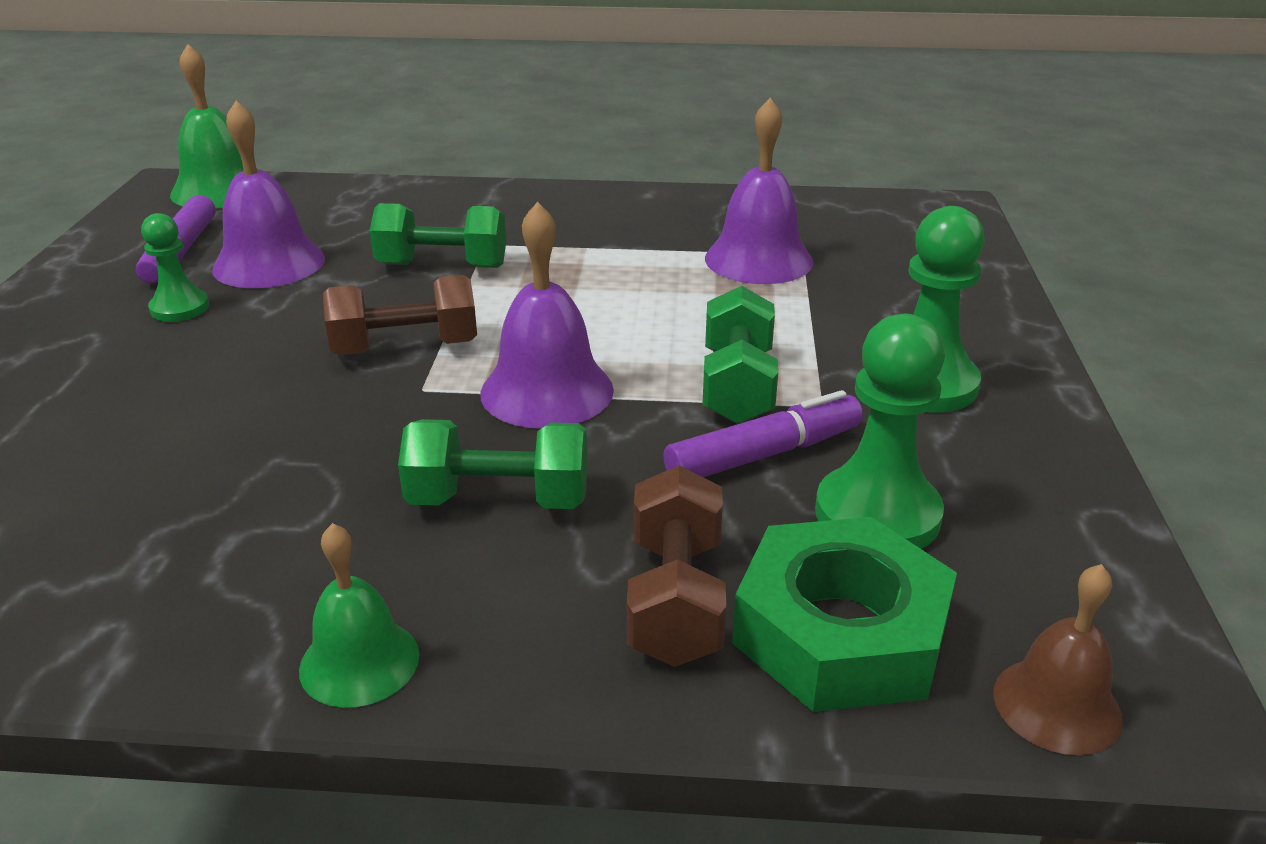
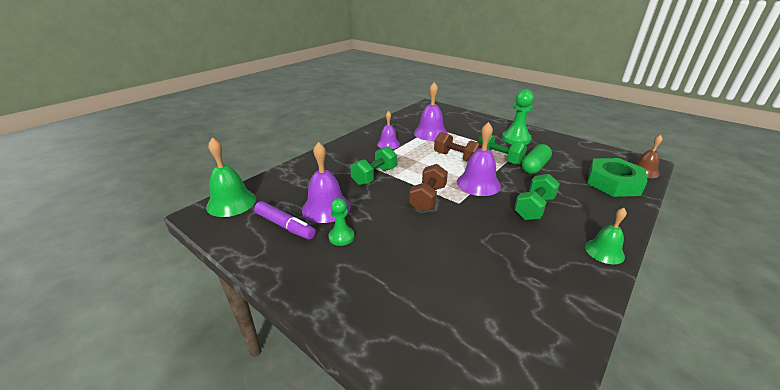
camera: 55 degrees left, 0 degrees up
(619, 233) = (388, 144): none -> purple bell
(675, 600) = (593, 198): brown dumbbell -> brown dumbbell (456, 158)
(763, 454) = (534, 167): purple marker -> green capsule
(877, 514) = (569, 163): green pawn -> none

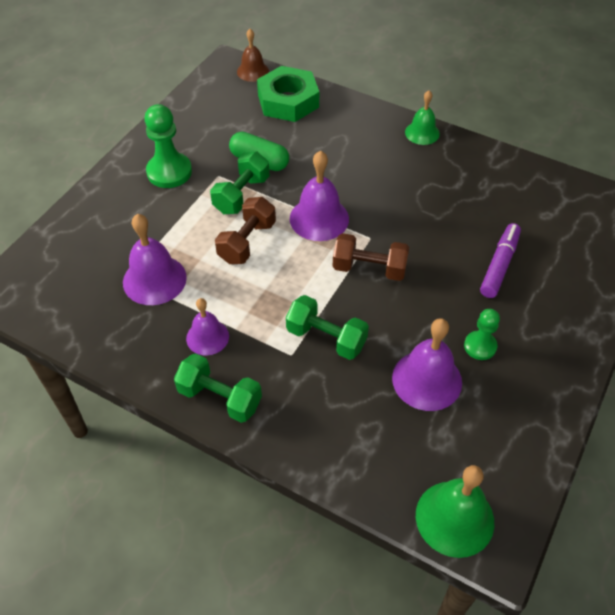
camera: 100 degrees left, 20 degrees up
(285, 225) = (482, 417): purple marker -> purple marker (499, 265)
(534, 208) = (362, 172): green dumbbell -> green dumbbell (220, 398)

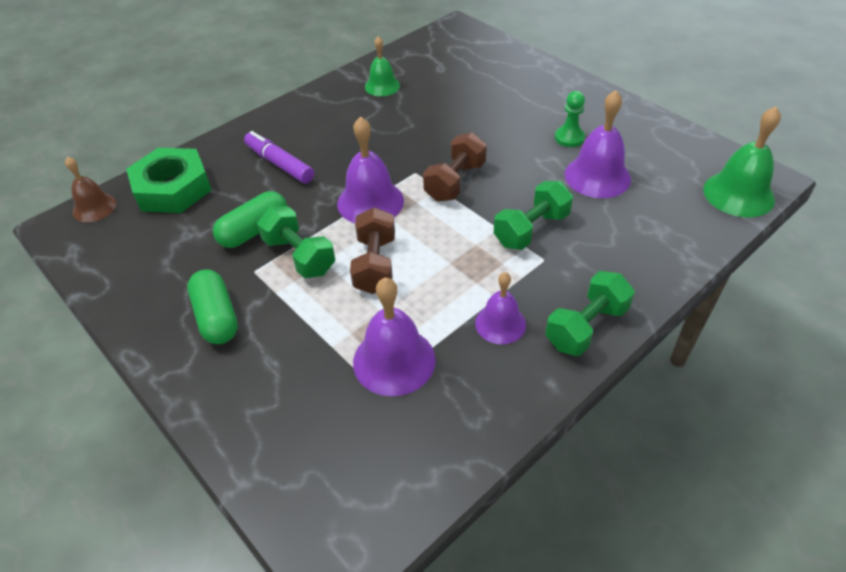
camera: 70 degrees left, 5 degrees down
(169, 172) = (216, 317): green pawn -> green capsule
(247, 242) = (375, 265): brown dumbbell -> brown dumbbell turned 45 degrees clockwise
(422, 133) = (295, 108): green bell -> green bell (382, 86)
(499, 265) = (485, 106): purple marker -> purple marker (279, 164)

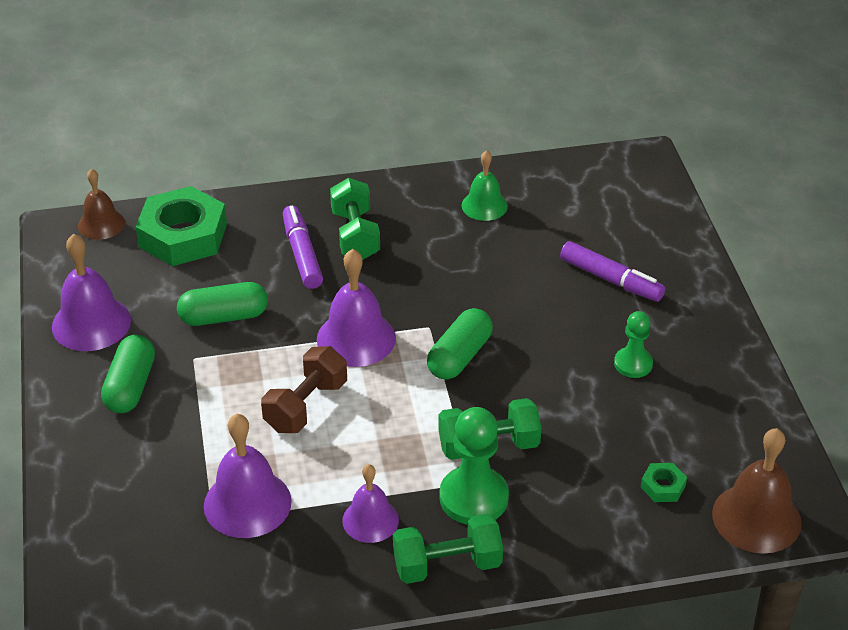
camera: 30 degrees right, 5 degrees down
(299, 256) = (244, 363): green dumbbell -> green dumbbell (355, 235)
(455, 182) = (460, 356): brown dumbbell -> green capsule
(505, 96) = (611, 279): none -> purple marker
(556, 270) = (473, 498): none -> green pawn
(597, 176) = (618, 422): purple bell -> purple bell (91, 323)
(665, 202) = (663, 486): none -> green nut
(738, 194) = (756, 518): green bell -> brown bell

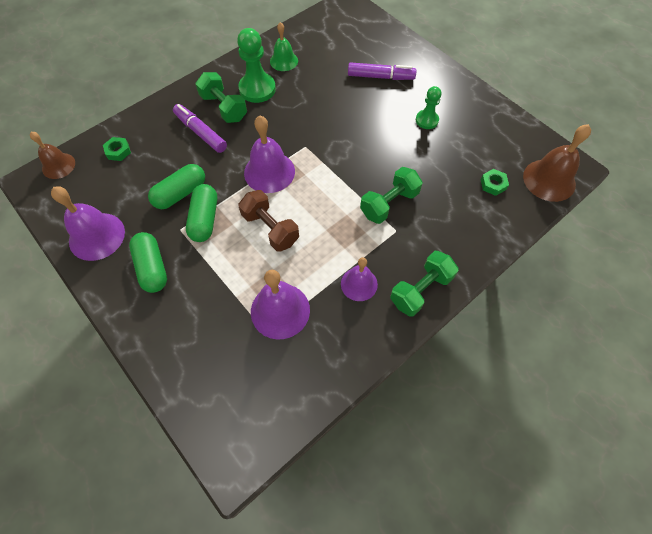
camera: 30 degrees left, 20 degrees up
(183, 235) = (118, 151): green nut -> green nut, size x0.42
(306, 406) = (270, 228): brown dumbbell -> brown dumbbell turned 45 degrees counterclockwise
(460, 356) = (335, 157): green capsule -> green capsule (205, 219)
(473, 498) = (404, 240): green pawn -> green pawn (257, 89)

